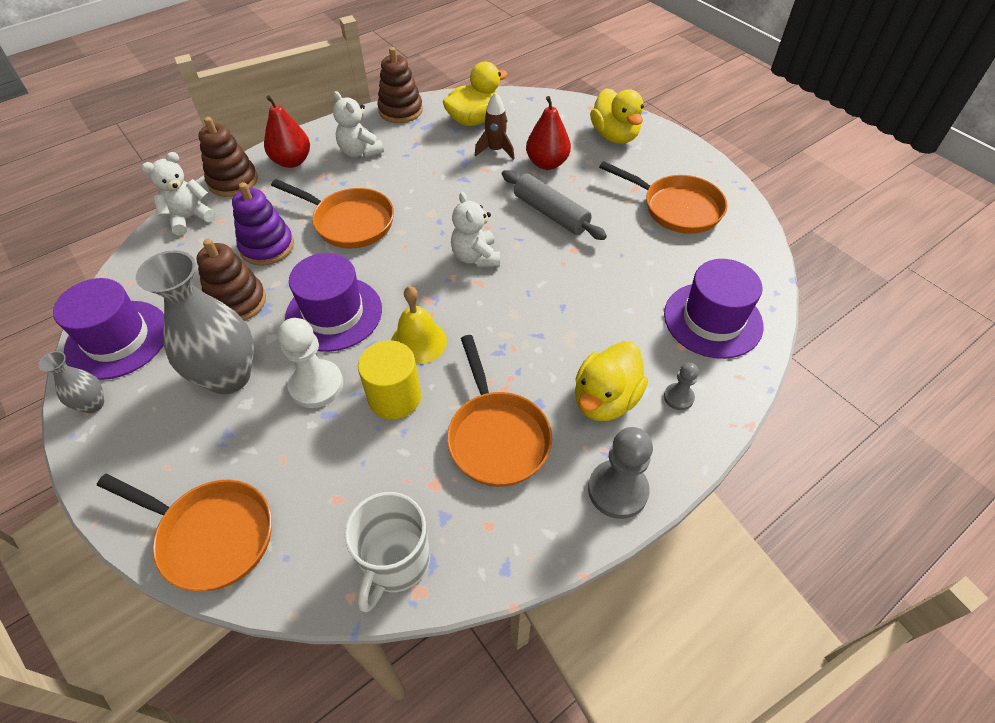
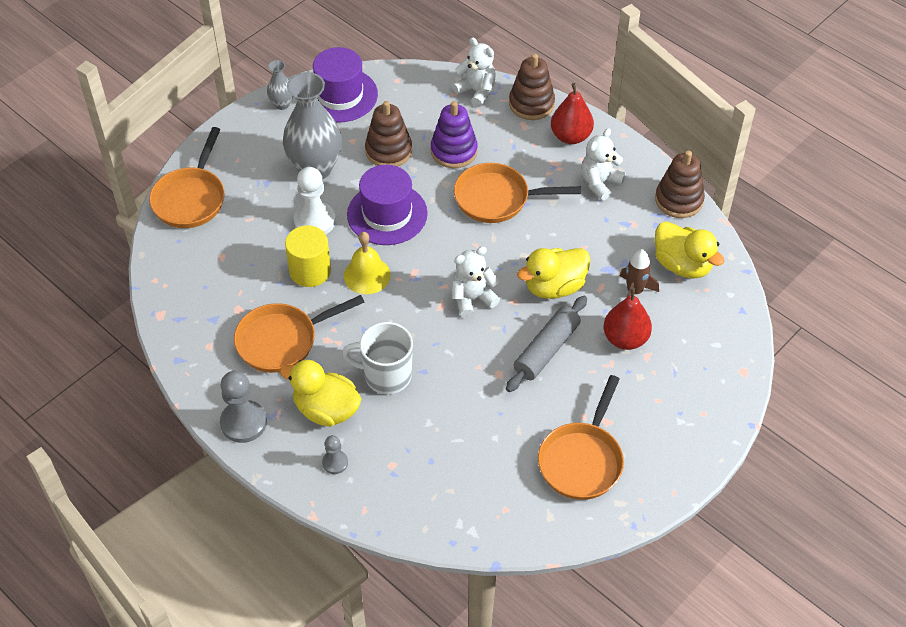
camera: 80 degrees right, 0 degrees up
(350, 222) = (497, 199): orange pan -> orange pan turned 75 degrees clockwise
(395, 563) = (178, 298): white mug -> white mug (386, 376)
(614, 136) = (694, 397): yellow duck -> yellow duck (554, 287)
(712, 320) = (428, 490): purple hat -> none

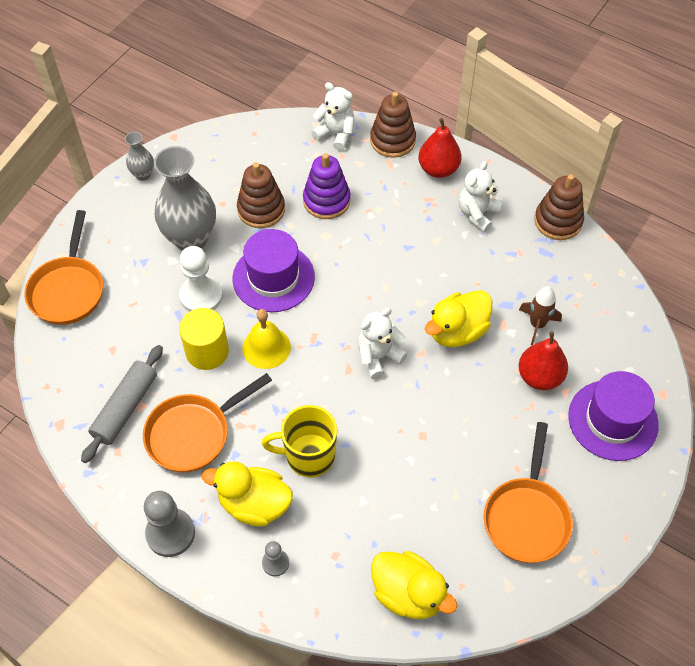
camera: 10 degrees left, 5 degrees up
(340, 95) = (200, 157): purple hat -> purple hat (613, 420)
(386, 376) = (308, 456): white mug -> yellow mug
(497, 199) = (380, 245): orange pan -> none
(546, 350) = (464, 401): grey rolling pin -> grey rolling pin (125, 408)
(682, 265) = (577, 289): yellow duck -> yellow duck (408, 594)

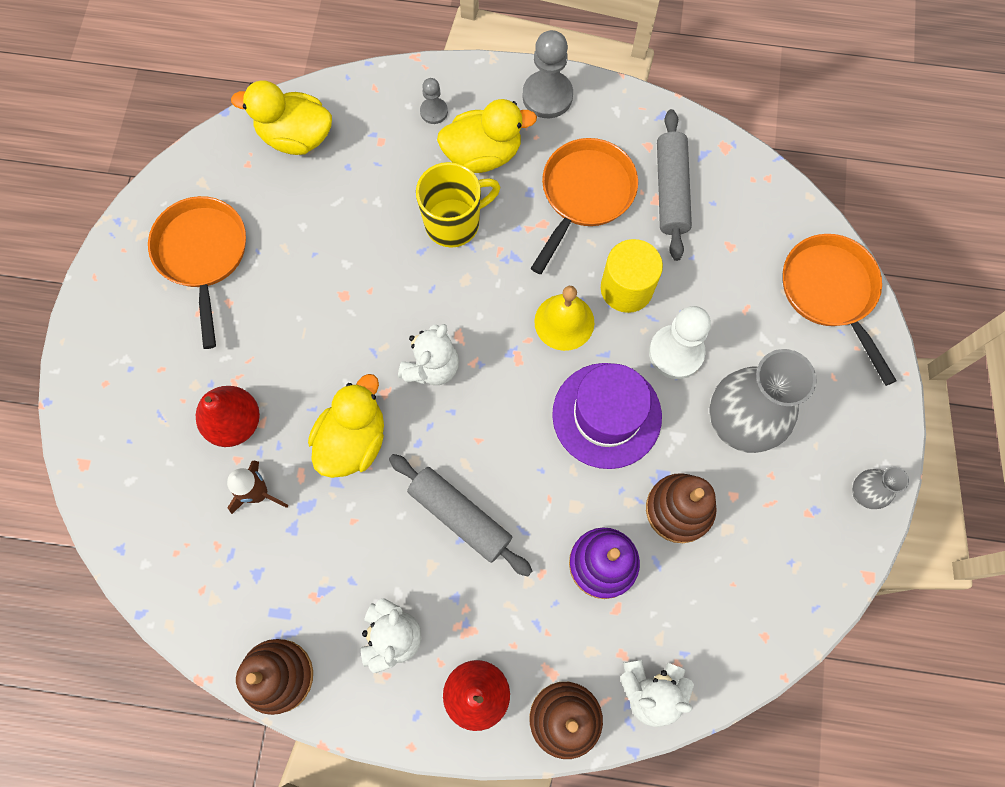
camera: 155 degrees right, 15 degrees up
(404, 259) = (460, 516): none -> grey rolling pin
(613, 420) = (135, 404): purple hat -> none

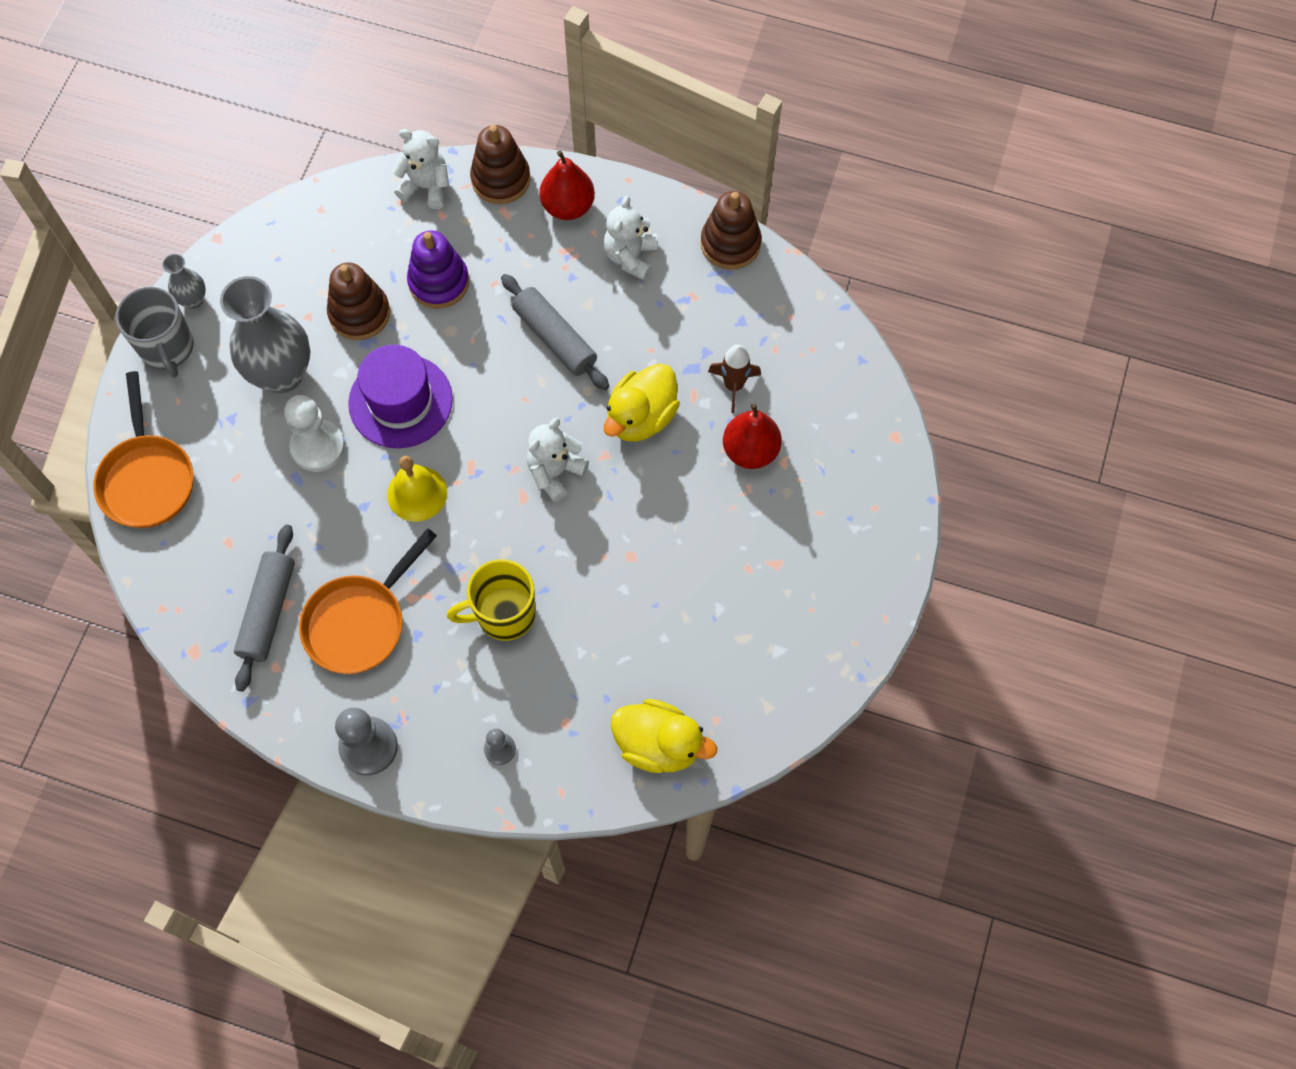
camera: 170 degrees left, 5 degrees down
(202, 255) = (771, 623): orange pan -> none
(483, 154) = (456, 688): yellow duck -> none
(626, 288) = (346, 516): yellow cylinder -> none
(867, 432) = (167, 349): none -> grey mug

